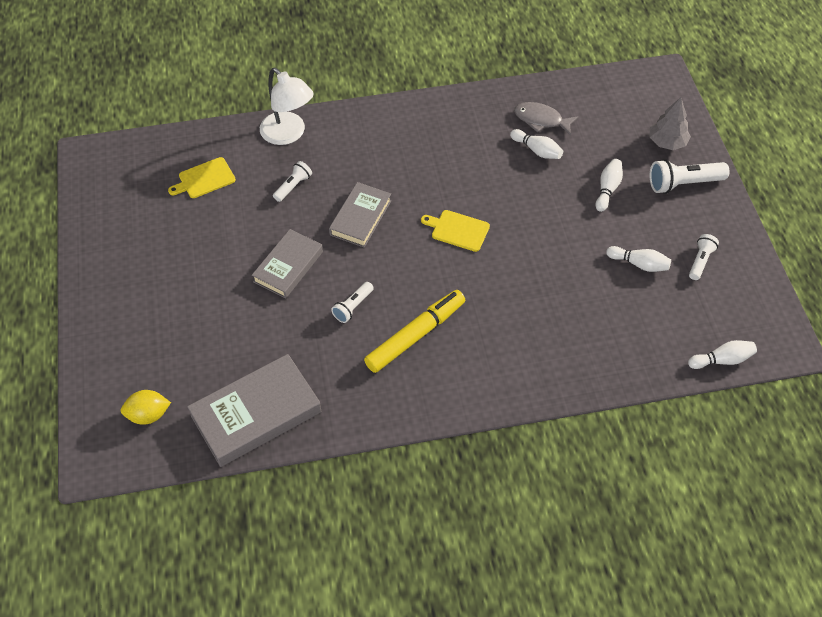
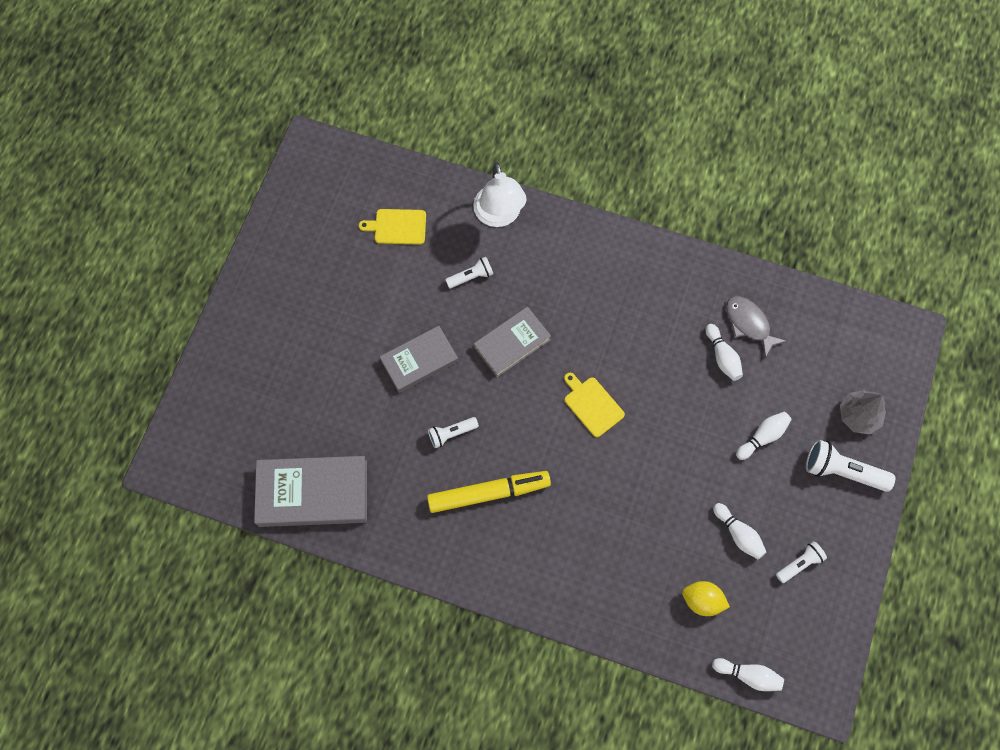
camera: 30 degrees right, 15 degrees up
(148, 415) = (228, 444): yellow lemon -> yellow lemon (702, 600)

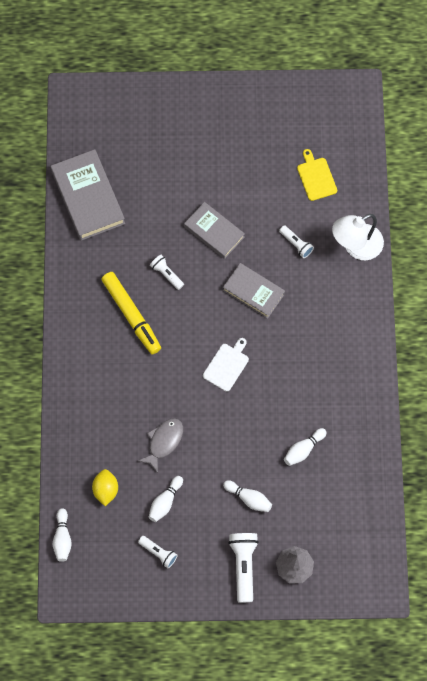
camera: 70 degrees right, 0 degrees up
(592, 405) = (227, 365): yellow cutting board -> white cutting board
(749, 324) = (339, 462): grey fish -> grey fish (164, 442)

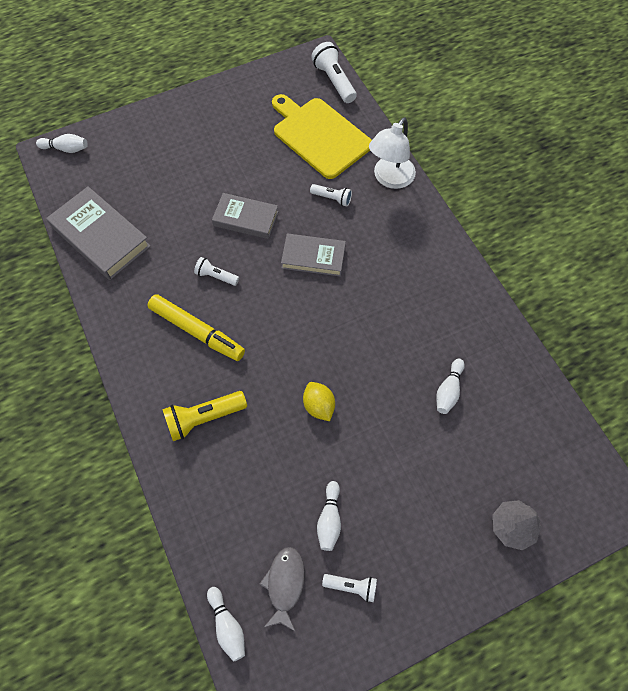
camera: 25 degrees left, 5 degrees down
(106, 490) = (254, 538): yellow lemon -> yellow lemon (319, 406)
(107, 387) = (204, 418): none -> yellow flashlight
(164, 442) = (295, 450): grey fish -> grey fish (285, 584)
(227, 365) = (323, 339): white cutting board -> none
(243, 566) = (456, 553): white flashlight -> white flashlight (334, 81)
(249, 498) = (420, 470): white bowling pin -> white bowling pin (66, 149)
(316, 177) = (319, 136): yellow cutting board -> yellow cutting board, size x2.04

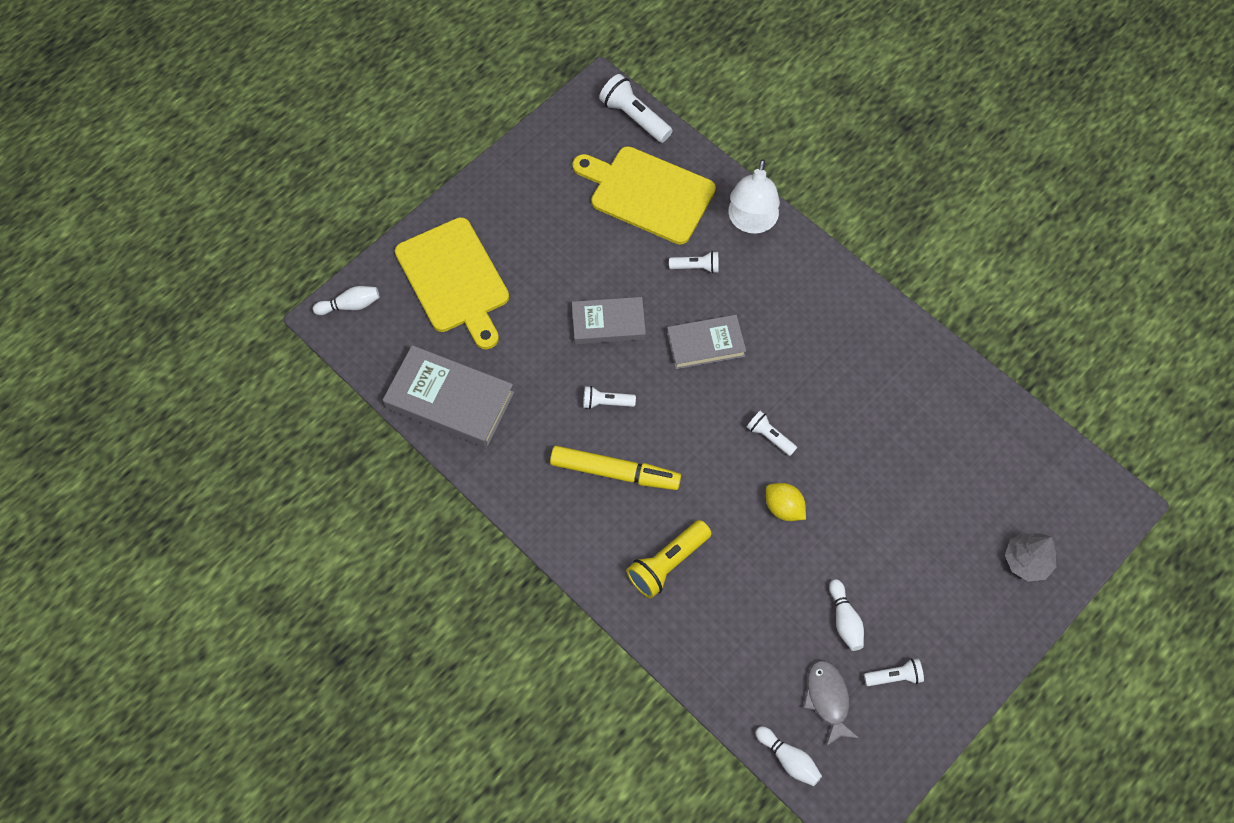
camera: 20 degrees left, 0 degrees up
(148, 153) = (454, 279): none -> yellow cutting board
(332, 345) = (769, 436): none -> white flashlight
(448, 390) = (911, 444): white bowling pin -> none

